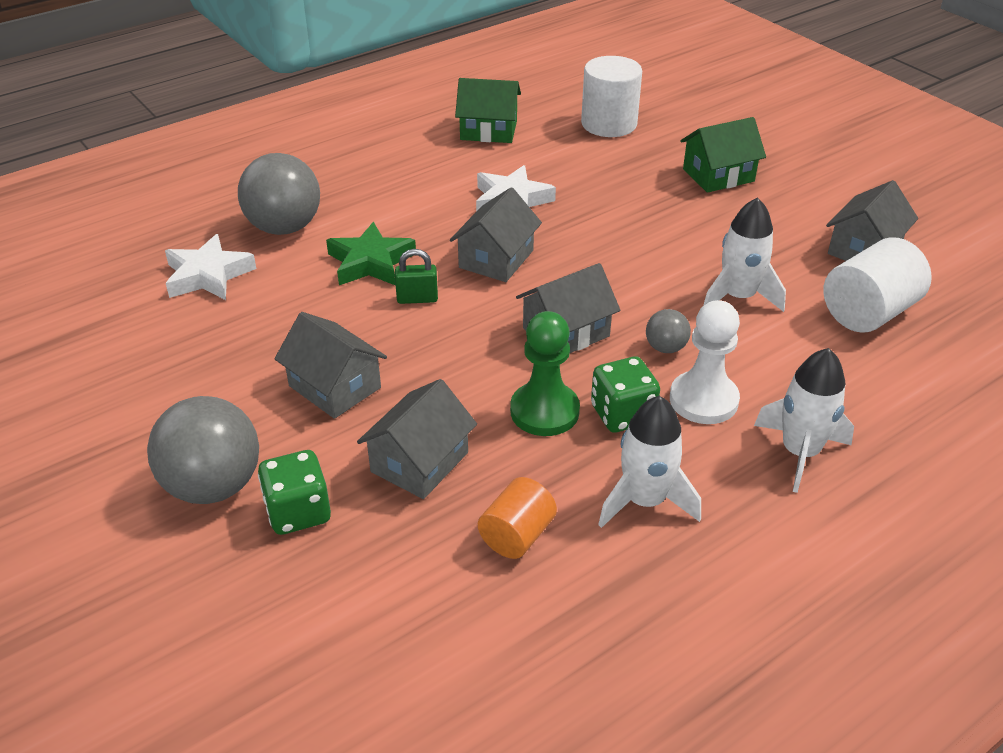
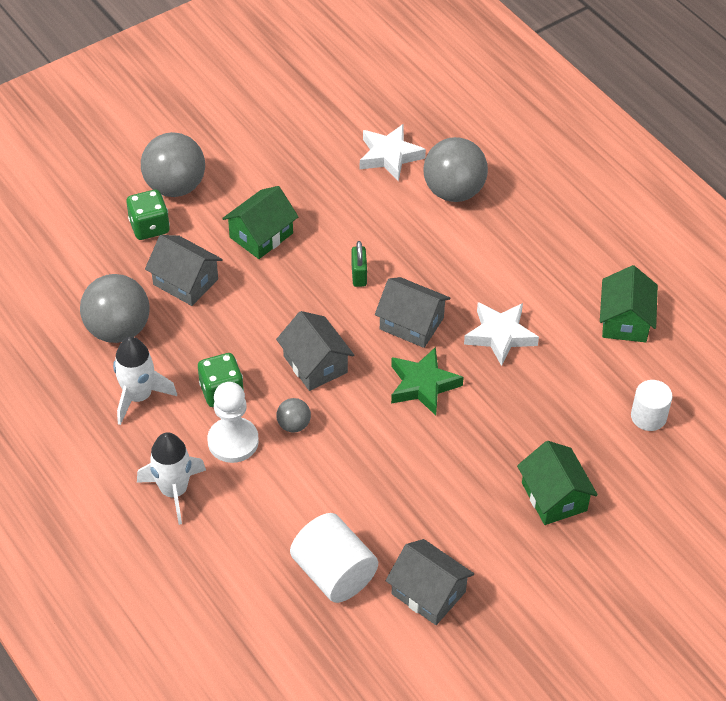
camera: 90 degrees right, 10 degrees up
(334, 387) = (261, 235): grey house -> green house
(370, 262) = (406, 246): green star -> green star (423, 385)
(517, 535) = (118, 330): orange cylinder -> grey ball
(544, 411) = (228, 348): green pawn -> none
(609, 124) = (648, 416): white cylinder -> white cylinder, size x0.63
(738, 297) = (357, 482): white rocket -> none

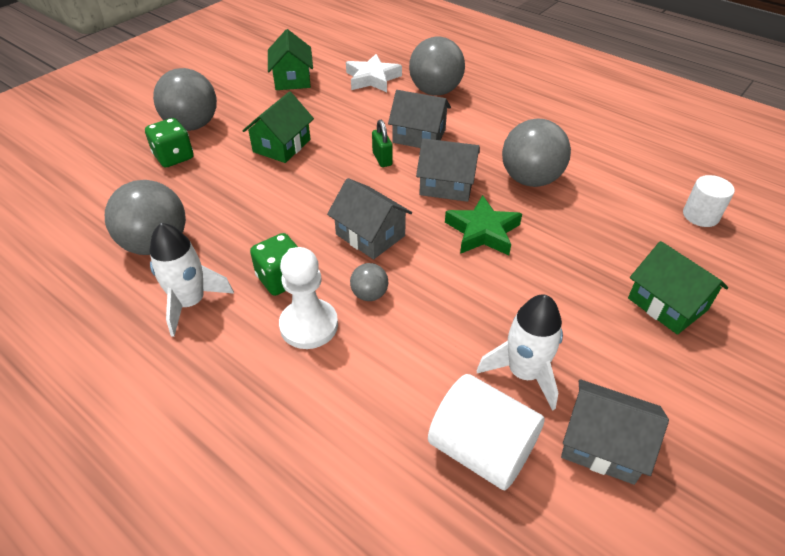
camera: 15 degrees left, 5 degrees down
(174, 491) = (254, 396): white rocket -> white rocket (523, 373)
(185, 282) = (219, 192): grey house -> grey house (419, 136)
(500, 335) = (530, 179): white star -> grey ball
(625, 321) = (627, 149): green house -> green house (292, 79)

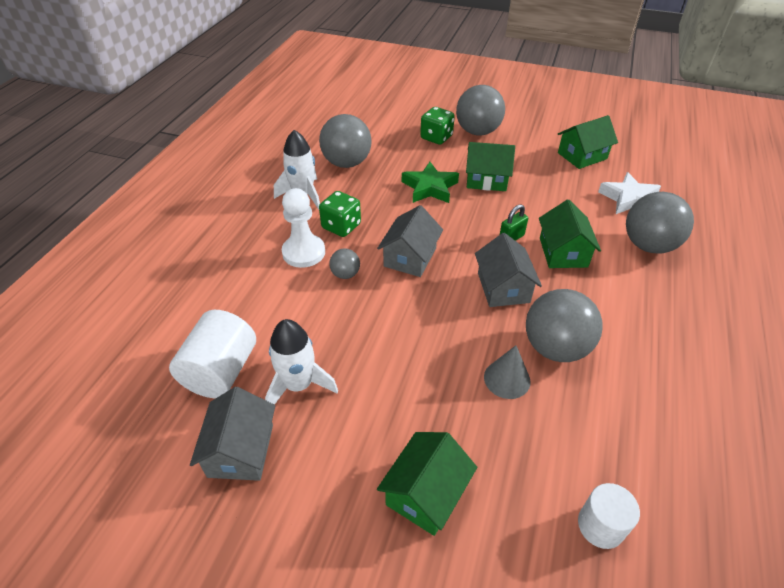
camera: 70 degrees right, 0 degrees up
(419, 136) = (563, 252): grey house -> green house
(482, 231) = (454, 326): green star -> green star (430, 187)
(556, 218) = (507, 379): none -> grey cone

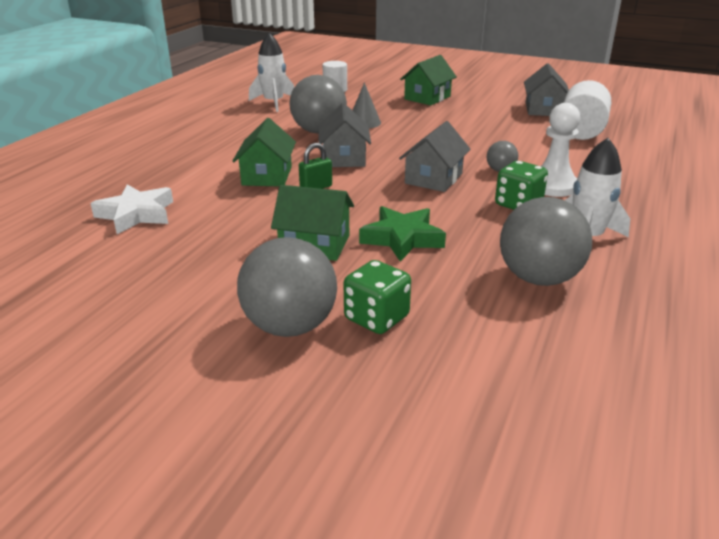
camera: 175 degrees left, 15 degrees down
(298, 385) = (518, 125): white rocket -> white rocket (274, 103)
(582, 156) = (135, 271): green house -> none
(648, 245) = (170, 177): grey ball -> none

